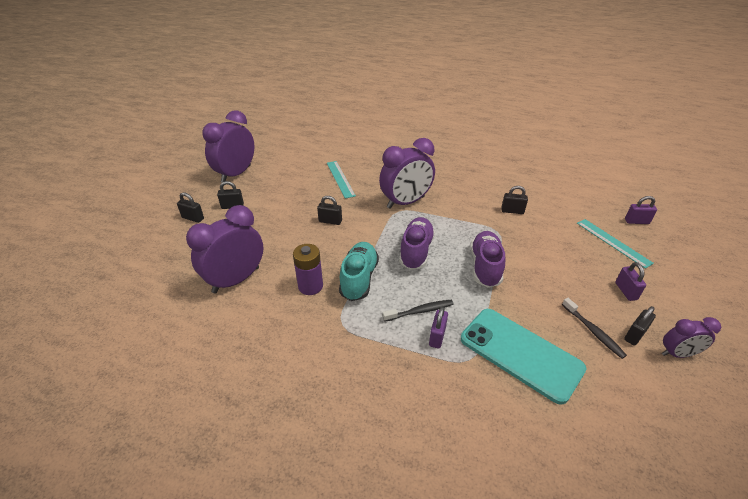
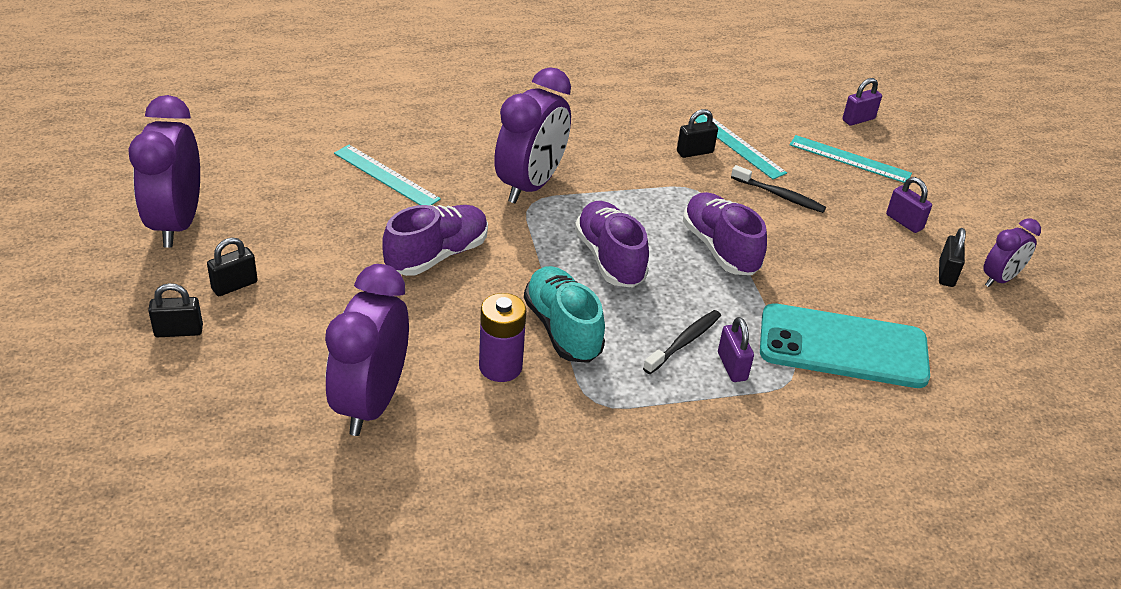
camera: 35 degrees left, 0 degrees up
(330, 221) = (437, 255): black padlock -> purple shoe
(542, 214) = (737, 145): none -> turquoise ruler
(593, 331) = (901, 287): black toothbrush -> black toothbrush (779, 195)

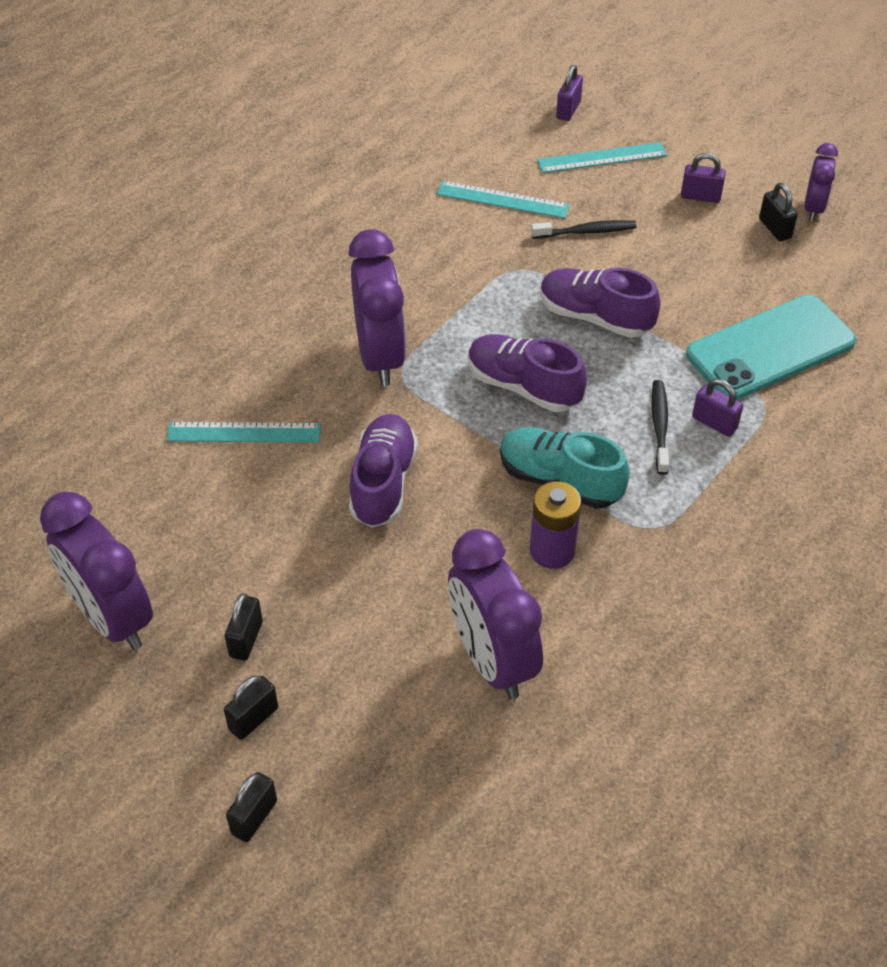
camera: 35 degrees left, 10 degrees up
(695, 152) = (476, 230): black padlock -> black padlock (254, 817)

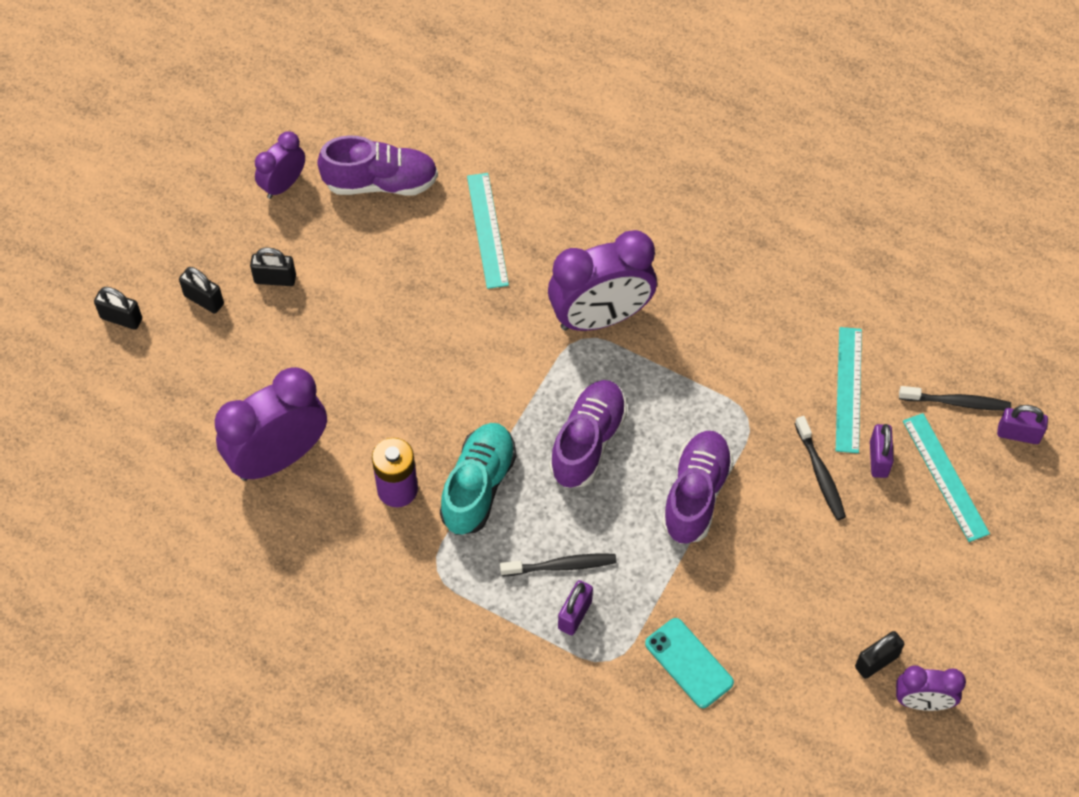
camera: 80 degrees right, 10 degrees up
(112, 617) = (283, 185): purple clock -> purple clock, size x0.55
(383, 482) = (450, 346): purple shoe -> purple shoe (381, 182)
(530, 138) = (957, 402): none -> black toothbrush
(700, 196) = (908, 582): purple padlock -> purple padlock (878, 459)
(770, 348) = (689, 663): turquoise phone -> turquoise phone, size x0.54

